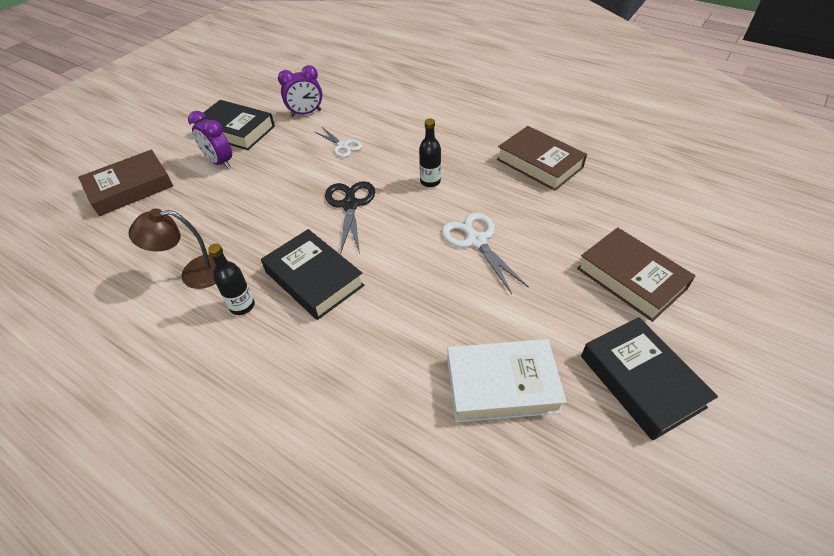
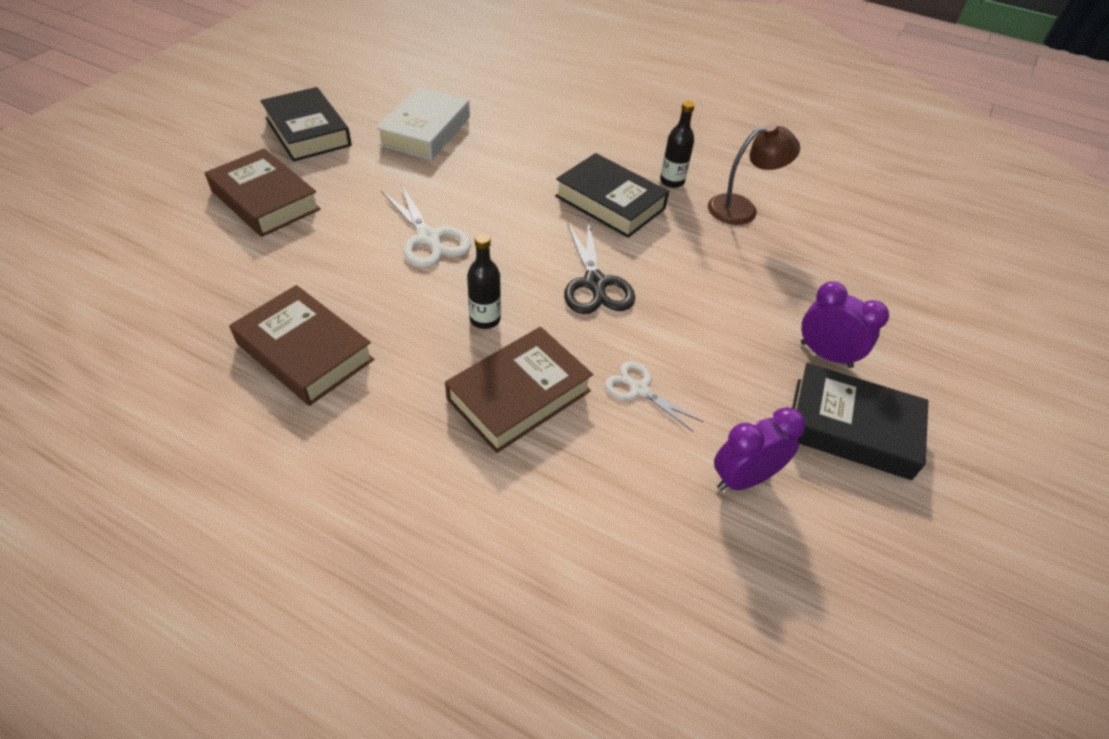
camera: 170 degrees right, 0 degrees up
(130, 188) = (919, 309): brown book -> brown book (519, 395)
(502, 385) = (425, 131): white book -> white book turned 60 degrees counterclockwise

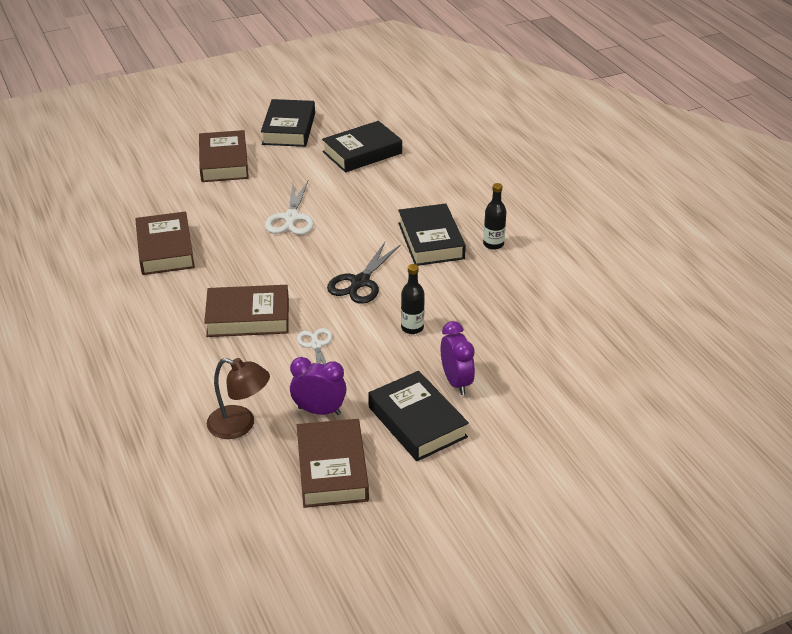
camera: 40 degrees right, 10 degrees down
(425, 131) = (362, 152): white book -> black book
(485, 319) = (273, 273): black bottle -> black bottle (412, 328)
(742, 208) = (521, 280): brown lamp -> brown lamp (240, 425)
(850, 553) = (332, 469): none -> brown book

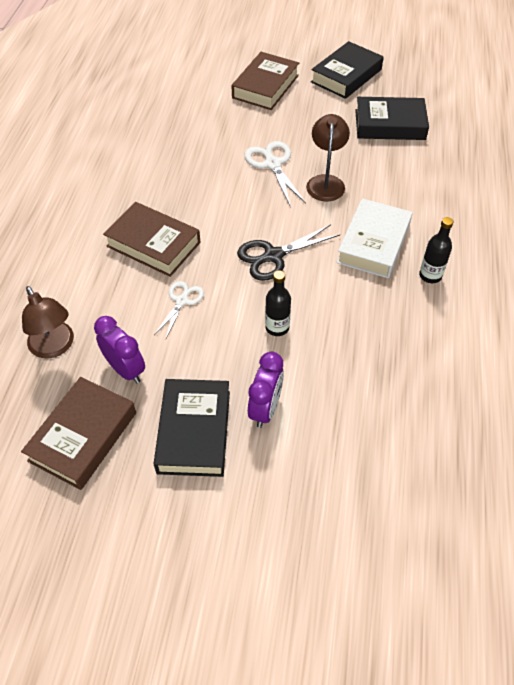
camera: 35 degrees right, 15 degrees up
(165, 249) = (150, 149): brown book -> none
(291, 218) = (272, 164): white scissors -> white scissors turned 120 degrees clockwise
(350, 214) = (326, 182): none -> brown lamp
(431, 241) = (373, 243): black book -> white book

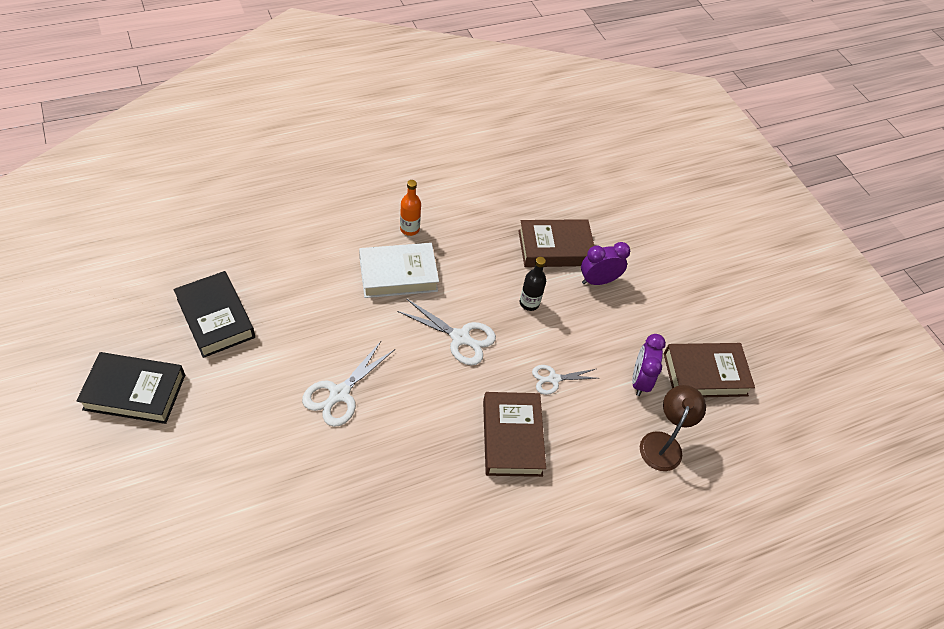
camera: 130 degrees left, 0 degrees up
(194, 431) = (646, 312): black book -> none
(265, 86) = (198, 468): brown book -> brown book (555, 248)
(273, 256) = (461, 338): black scissors -> white scissors
(326, 182) = (340, 338): brown lamp -> none
(430, 276) = (409, 229): black bottle -> orange bottle

